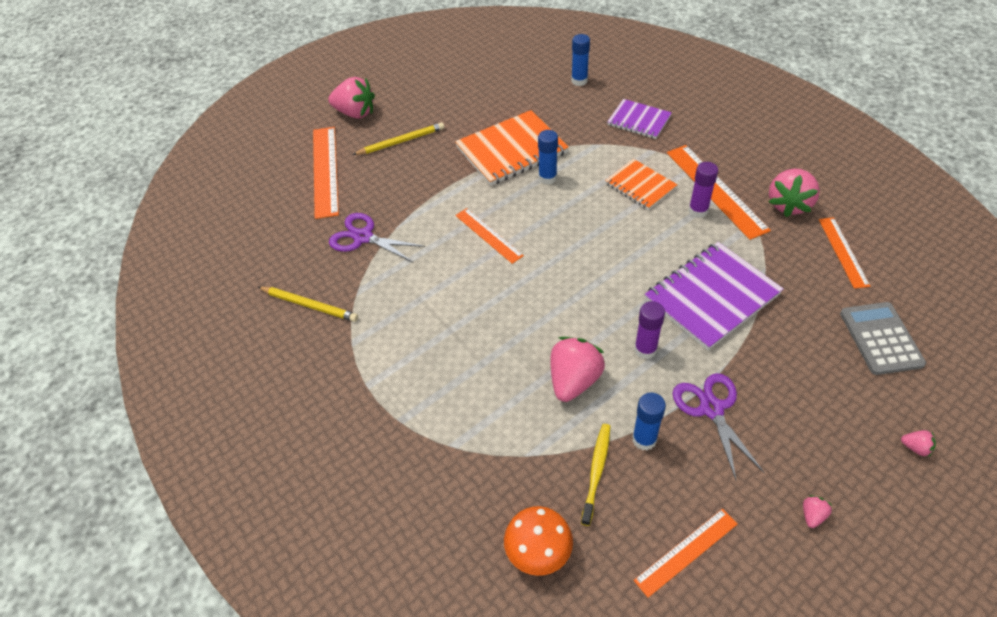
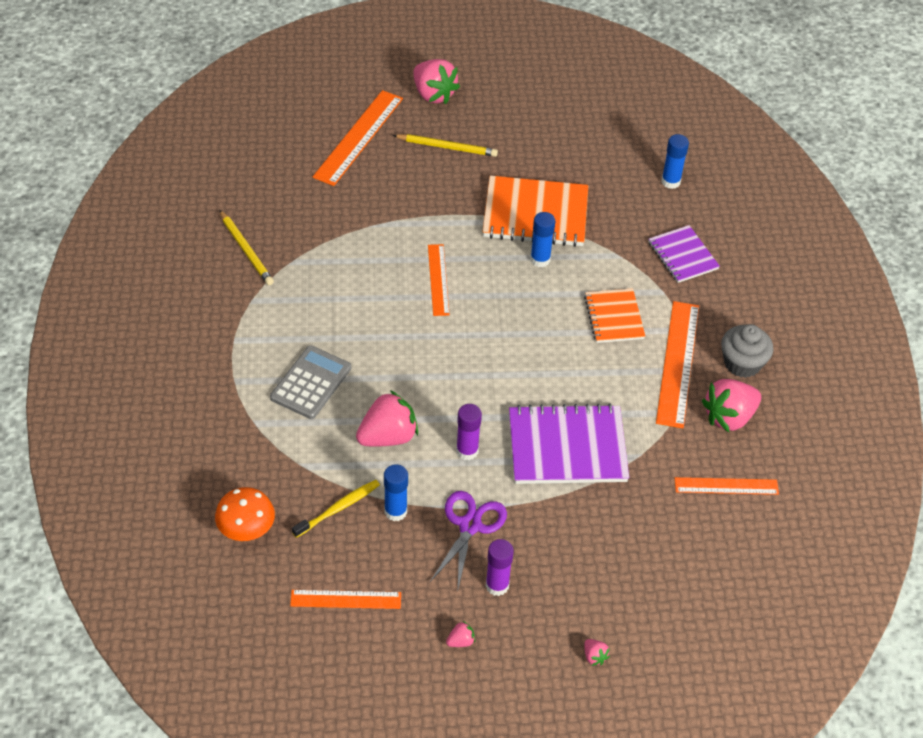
camera: 30 degrees right, 0 degrees up
(363, 237) = (336, 218): purple scissors -> none
(698, 211) = (640, 371): purple glue stick -> purple glue stick (497, 585)
(754, 165) = (742, 363): none -> grey cupcake
(843, 252) = (726, 486): orange ruler -> orange ruler turned 60 degrees clockwise
(881, 338) = (669, 569): grey calculator -> grey calculator (311, 383)

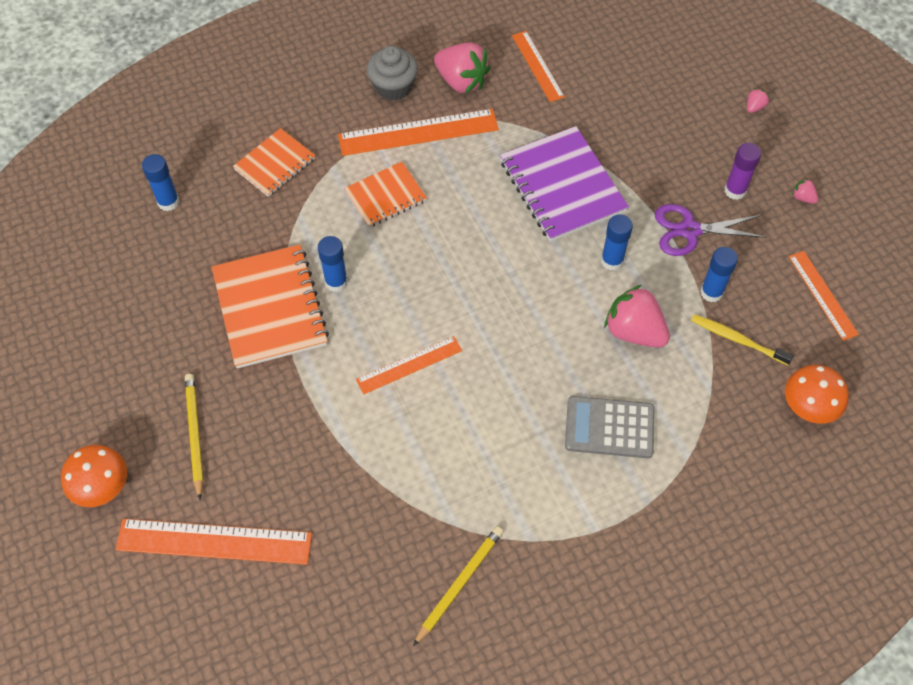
camera: 110 degrees left, 10 degrees up
(433, 94) = (102, 486): pink strawberry -> orange mushroom
(467, 451) = (612, 261): purple glue stick -> blue glue stick
(682, 256) = (275, 164): purple notebook -> orange notebook

